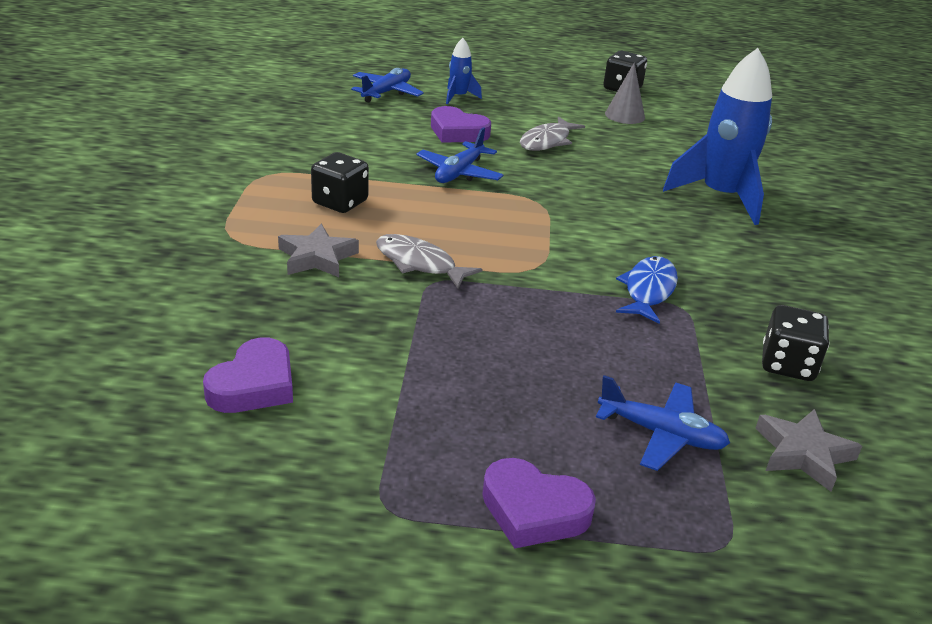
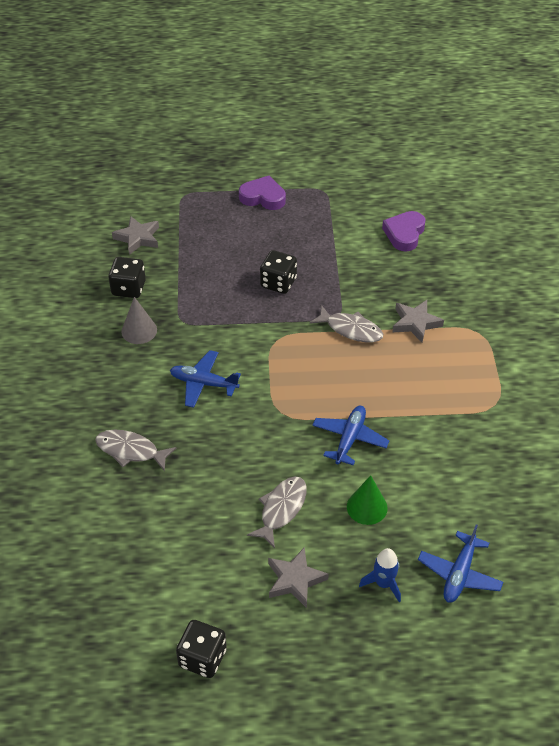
camera: 175 degrees right, 15 degrees up
(340, 202) = (426, 381): black dice -> black dice (278, 283)
(457, 132) = (367, 507): purple heart -> green cone
(539, 108) = (295, 580): none -> grey star
(625, 115) = (203, 586): grey cone -> grey cone (139, 330)
(648, 290) = (202, 332): blue fish -> none
(661, 434) = (205, 238): blue plane -> blue plane (203, 383)
(720, 197) = (131, 451): blue rocket -> grey fish

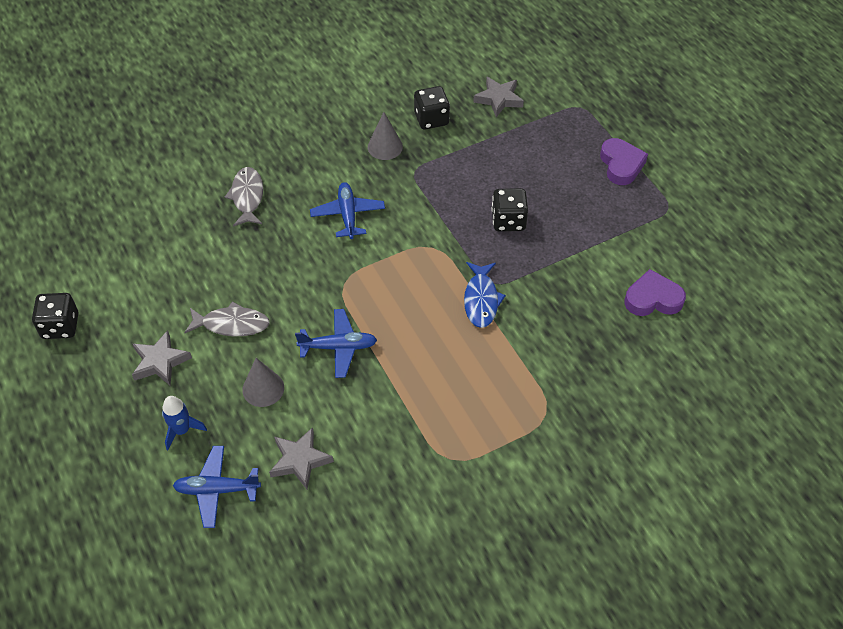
camera: 65 degrees right, 5 degrees up
(350, 329) = (481, 300): grey fish -> blue fish
(367, 507) = (263, 388): green cone -> grey cone
(415, 323) = (524, 351): grey star -> grey star (300, 460)

